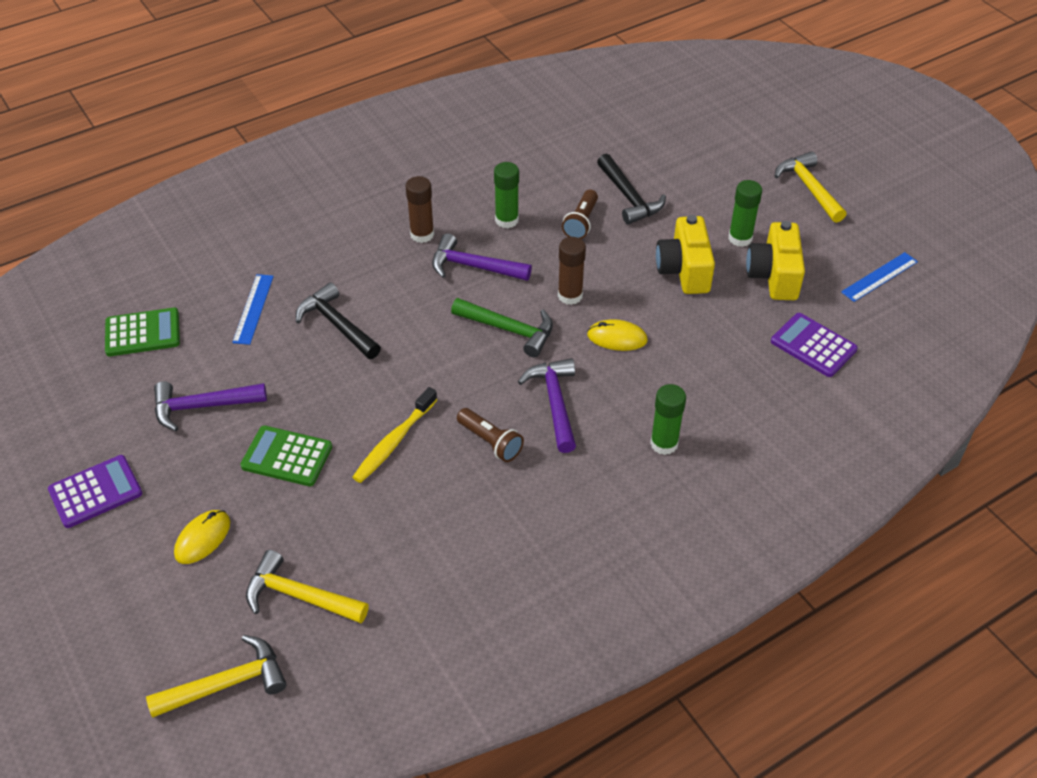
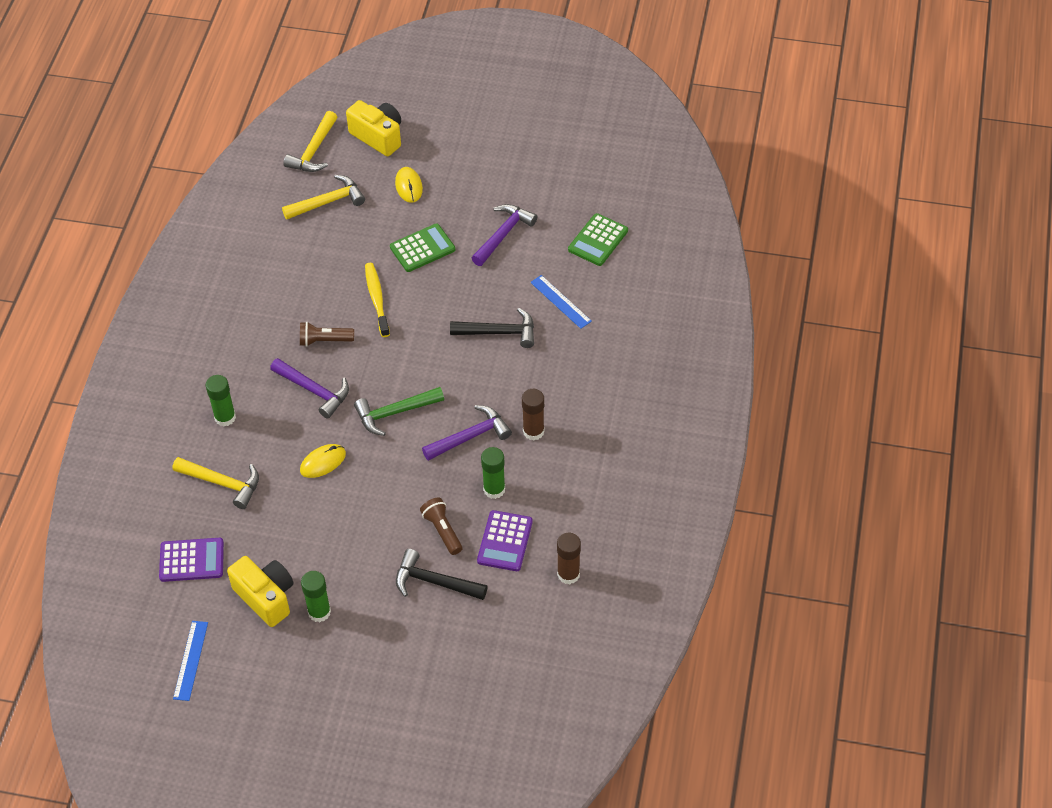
camera: 135 degrees right, 5 degrees up
(95, 492) = (491, 162): purple calculator -> purple calculator (505, 541)
(570, 295) = (385, 467): brown glue stick -> brown glue stick (568, 574)
(684, 270) = (331, 550): yellow camera -> yellow camera (378, 137)
(809, 188) = (312, 709): yellow hammer -> yellow hammer (223, 483)

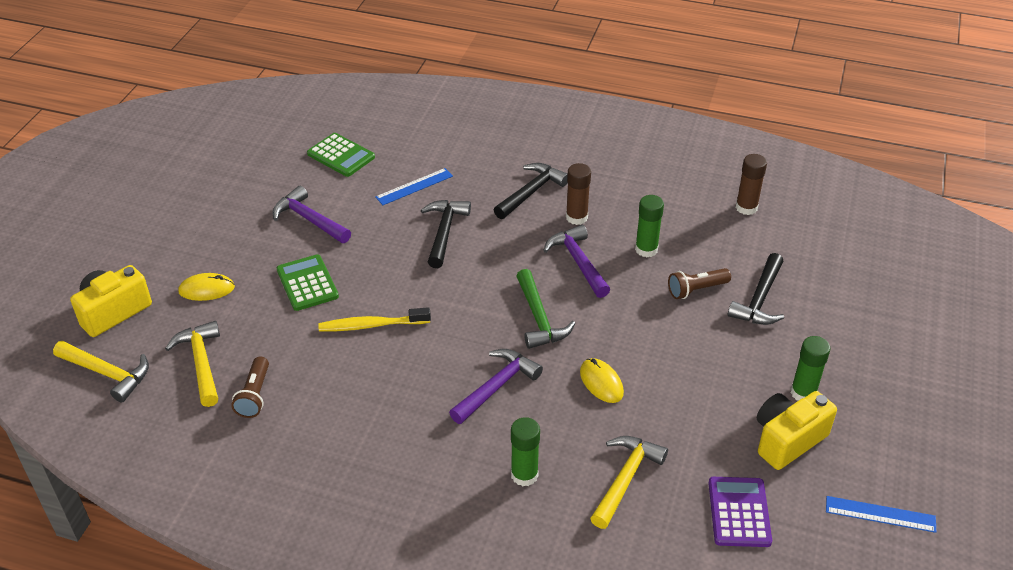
camera: 85 degrees left, 10 degrees down
(324, 340) = (422, 374): brown flashlight -> brown flashlight (254, 395)
(505, 541) = (709, 246): purple calculator -> none
(566, 392) = (531, 192): none -> black hammer

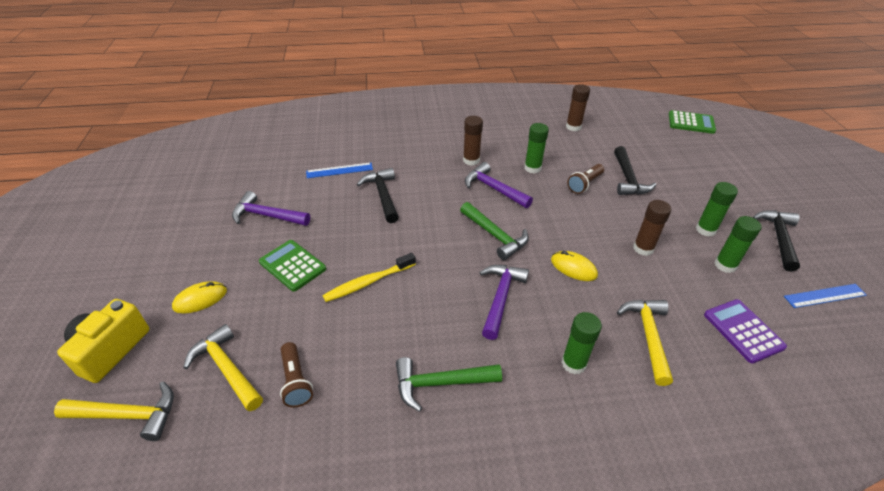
camera: 25 degrees left, 0 degrees up
(341, 155) = (268, 163): green calculator -> green calculator (691, 123)
(381, 444) = (440, 383): none -> green hammer
(414, 186) = (339, 170): blue ruler -> blue ruler turned 45 degrees clockwise
(531, 192) = (428, 152): black hammer -> black hammer (778, 238)
(702, 388) = (643, 248): none -> brown glue stick
(787, 440) = (725, 265): yellow camera -> green glue stick

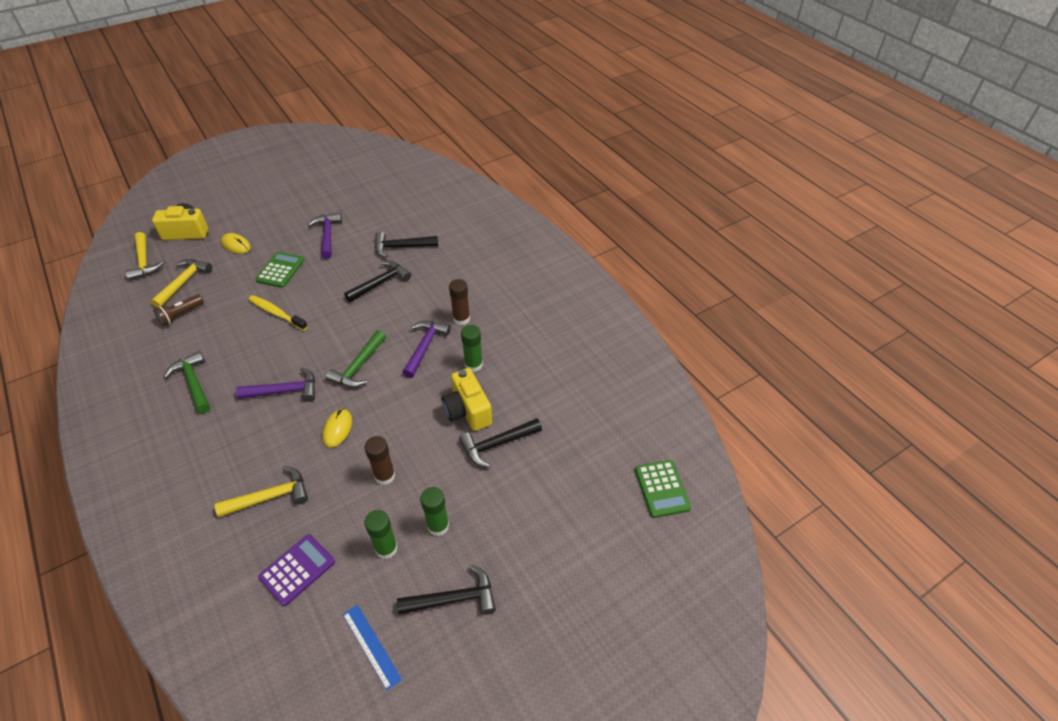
camera: 65 degrees right, 5 degrees up
(339, 170) = (401, 247): blue ruler -> black hammer
(573, 127) = (573, 378): brown glue stick -> none
(573, 363) = (228, 452): green glue stick -> none
(584, 184) = (467, 411): brown flashlight -> yellow camera

